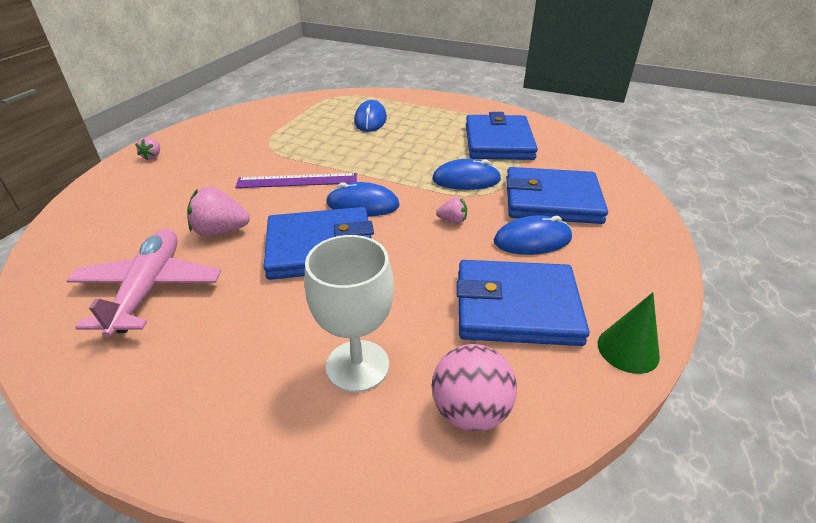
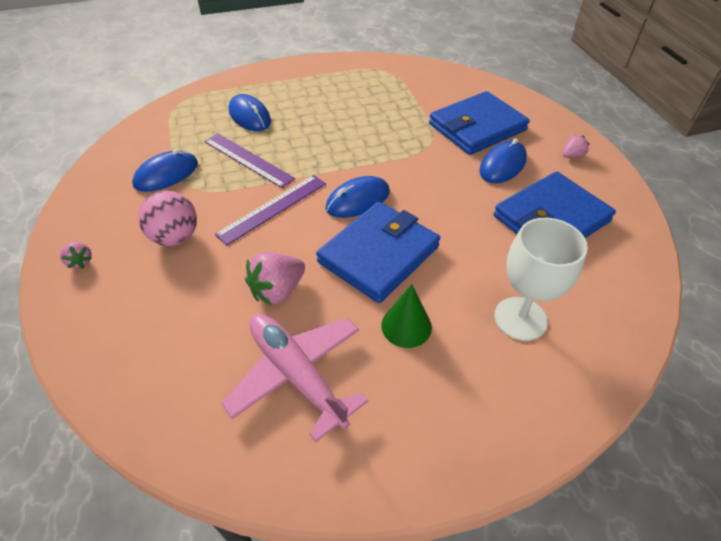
camera: 40 degrees left, 10 degrees up
(328, 145) = (248, 159): none -> purple ruler
(452, 220) = (437, 178): pink strawberry -> pink strawberry (572, 156)
(466, 180) = (402, 138): blue mouse -> blue mouse (166, 174)
(470, 411) = (608, 299): pink ball -> pink ball (175, 237)
(498, 142) = (382, 92): blue wallet -> none
(628, 349) = (629, 209): green cone -> green cone (406, 326)

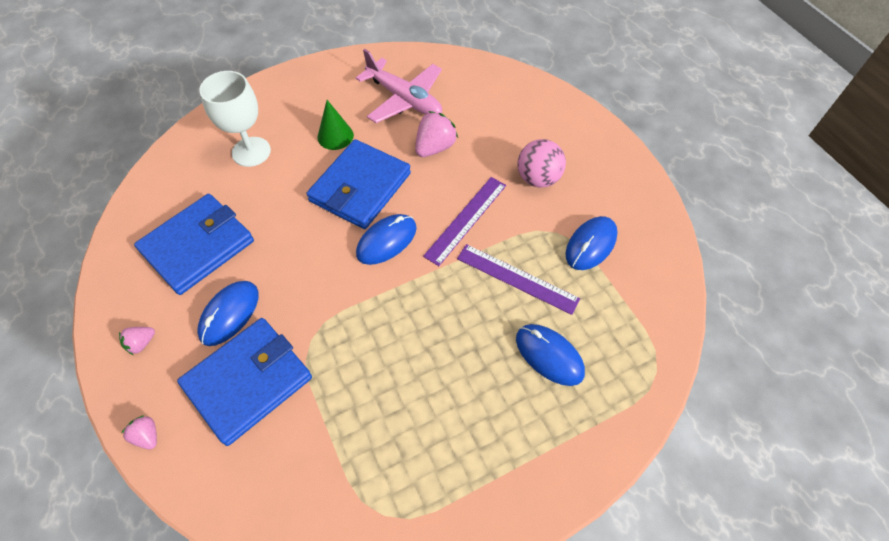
camera: 170 degrees right, 10 degrees up
(80, 261) = (599, 148): pink strawberry -> pink strawberry (147, 436)

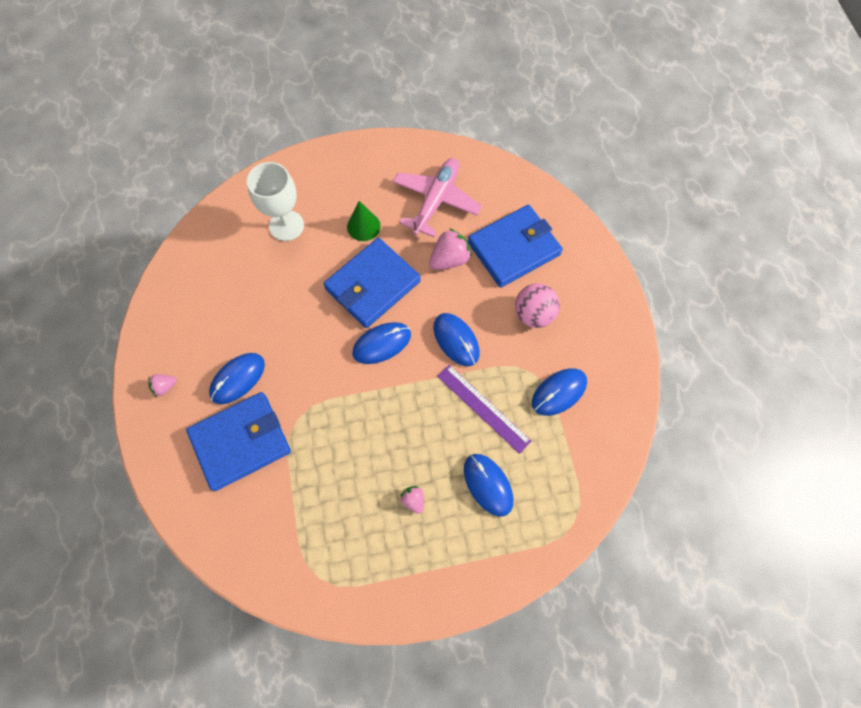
camera: 15 degrees right, 10 degrees up
(147, 436) = (157, 466): pink strawberry -> pink strawberry (413, 500)
(198, 246) = (224, 309): blue wallet -> blue wallet (514, 248)
(404, 99) = (436, 201): pink plane -> pink plane turned 120 degrees counterclockwise
(466, 219) = (456, 340): purple ruler -> blue mouse

